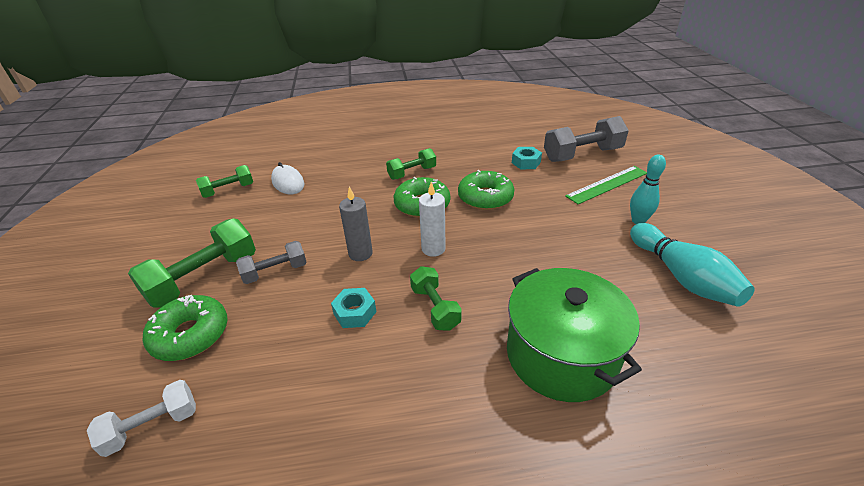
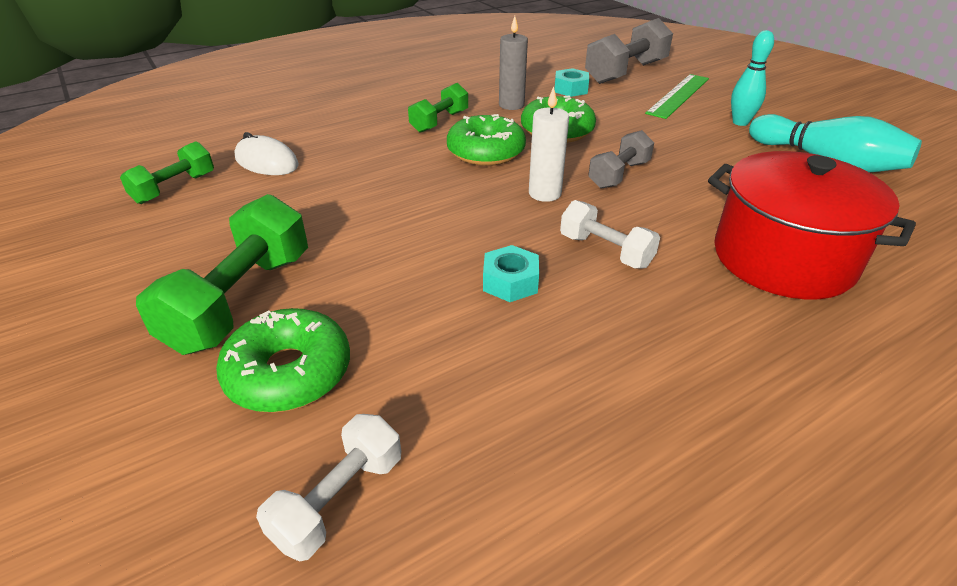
camera: 25 degrees left, 0 degrees up
(275, 272) = (351, 266): grey dumbbell -> grey dumbbell (619, 174)
(360, 253) = (455, 218): grey candle -> grey candle (511, 105)
(435, 308) = (605, 251): green dumbbell -> white dumbbell
(561, 355) = (783, 258): green pot -> red pot

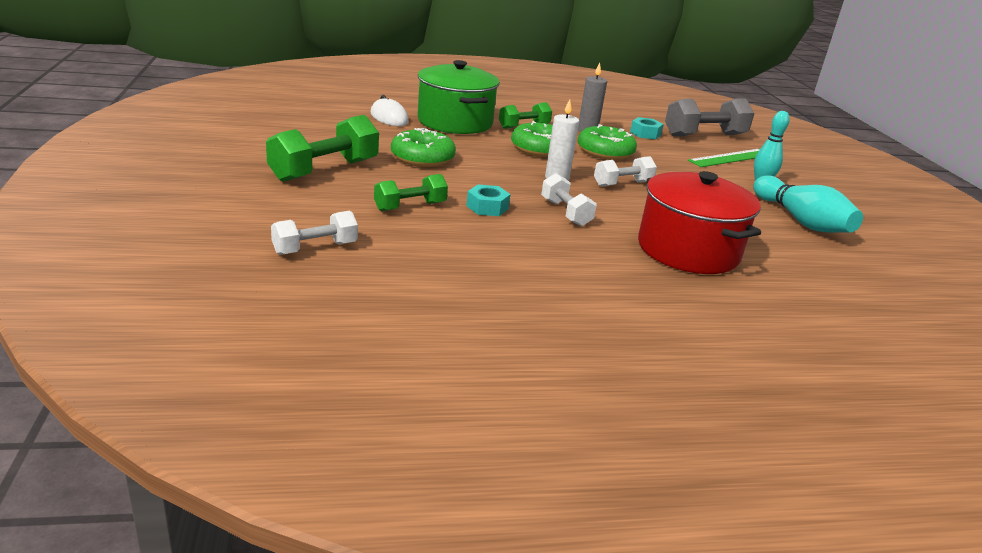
camera: 20 degrees right, 10 degrees down
(174, 188) = (324, 115): green dumbbell -> green dumbbell (410, 206)
(289, 373) = (327, 202): green donut -> green donut (422, 158)
(355, 141) = (455, 122): none -> green pot
(619, 174) = (622, 184): grey dumbbell -> white dumbbell

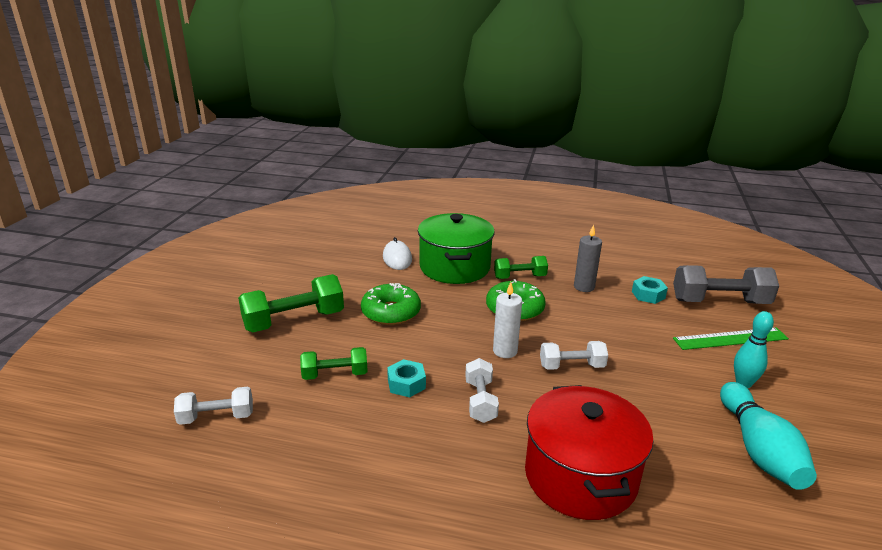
camera: 25 degrees right, 0 degrees up
(605, 152) = (583, 318): green donut -> none

